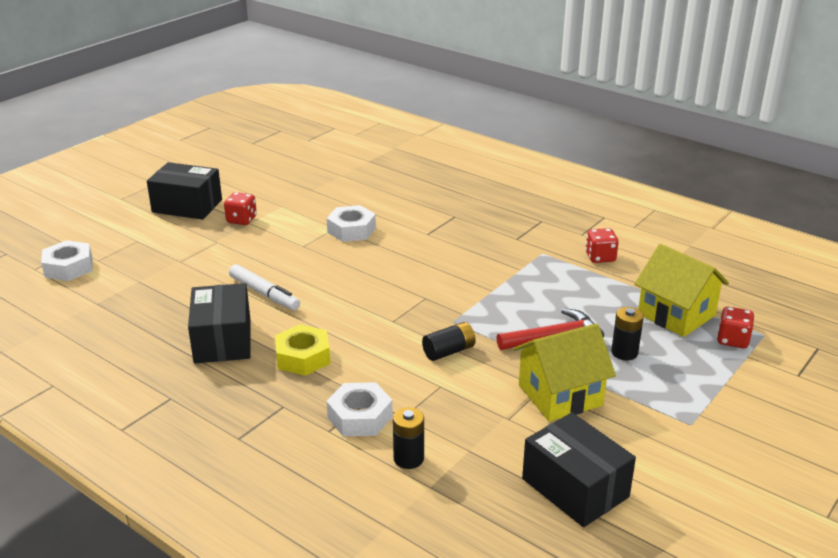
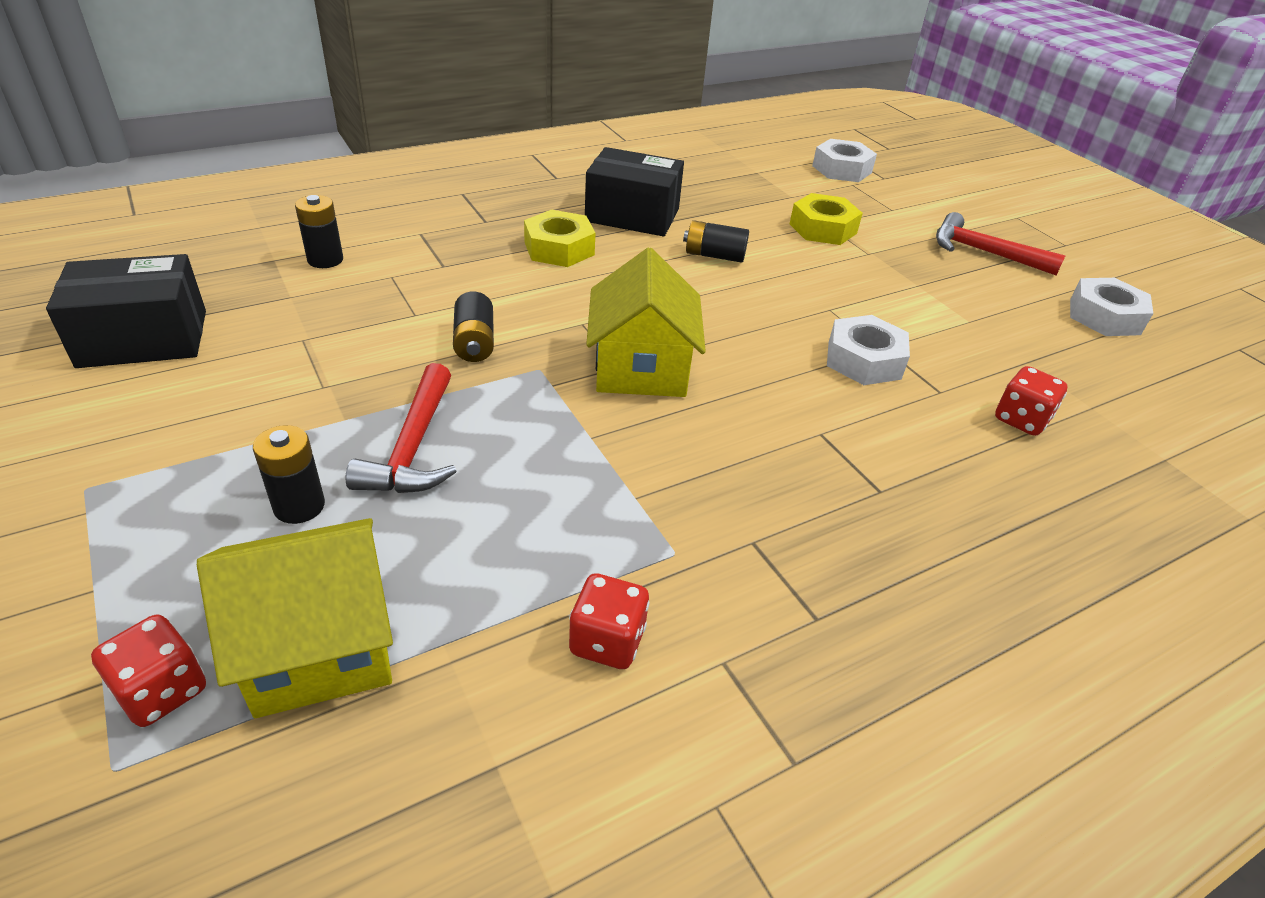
camera: 110 degrees right, 10 degrees up
(187, 206) = (984, 252): black box -> red hammer
(190, 261) = (823, 228): none -> yellow nut
(241, 220) = (929, 281): red dice -> red dice (1021, 419)
(264, 294) = (714, 255): white marker -> black battery
(360, 417) = (420, 253): white nut -> white nut (1104, 316)
(560, 395) = (290, 395): yellow house -> yellow house (641, 368)

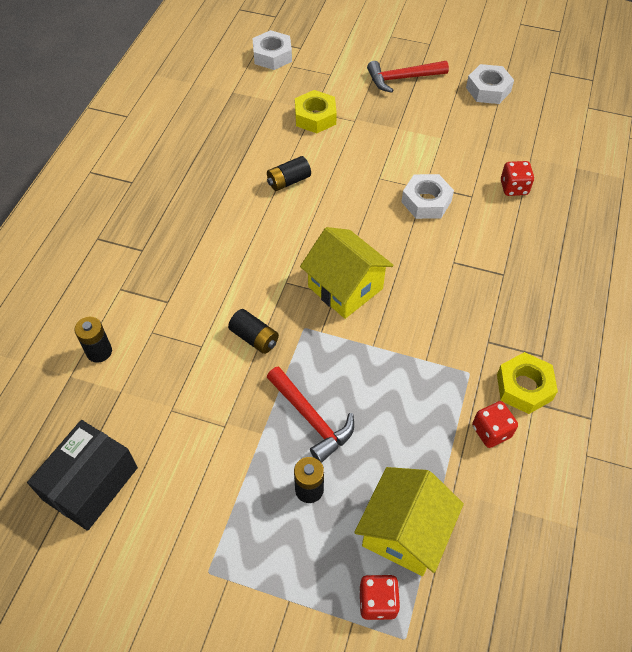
camera: 40 degrees left, 15 degrees up
(559, 248) = (208, 239): yellow nut -> yellow nut (524, 387)
(632, 215) = (212, 182): black box -> none

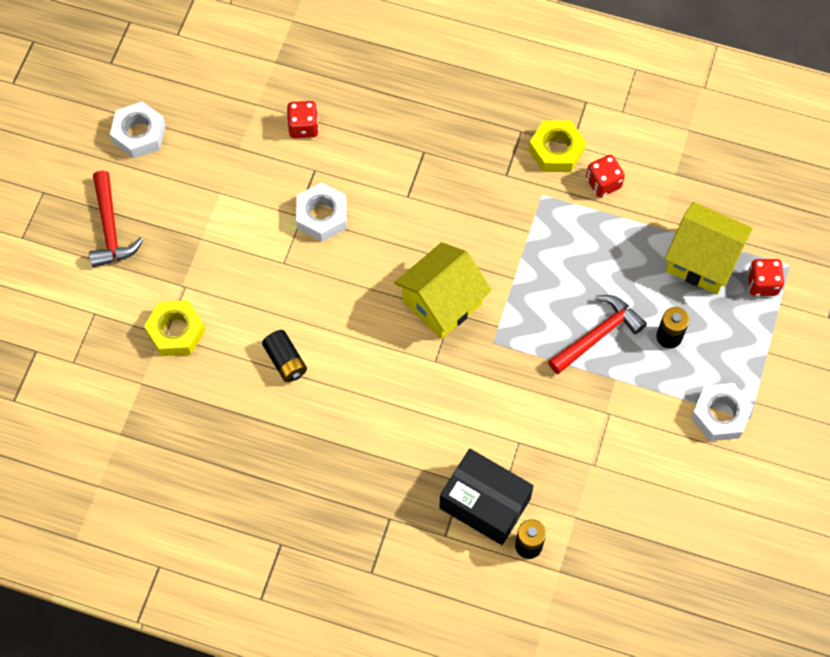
camera: 90 degrees left, 10 degrees up
(90, 483) = (676, 531): black box -> black box (485, 503)
(254, 338) = (507, 390): black battery -> none
(272, 56) = (50, 386): white nut -> white nut (720, 415)

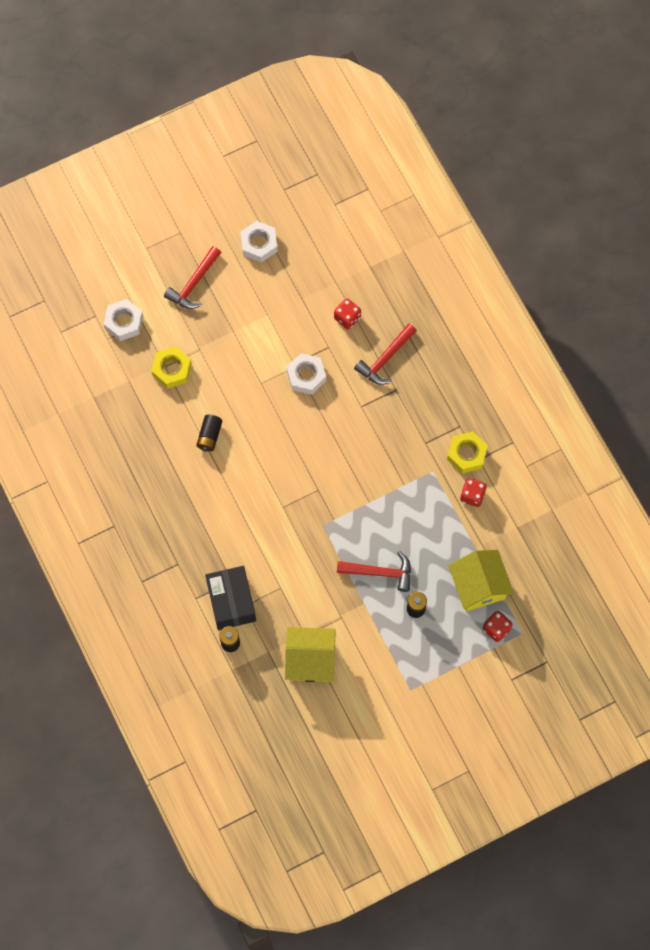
camera: 45 degrees right, 5 degrees up
(382, 132) = (385, 359): none -> red hammer
(442, 302) = (319, 479): yellow house -> yellow house (310, 660)
(720, 415) = (396, 673): white nut -> white nut (124, 322)

